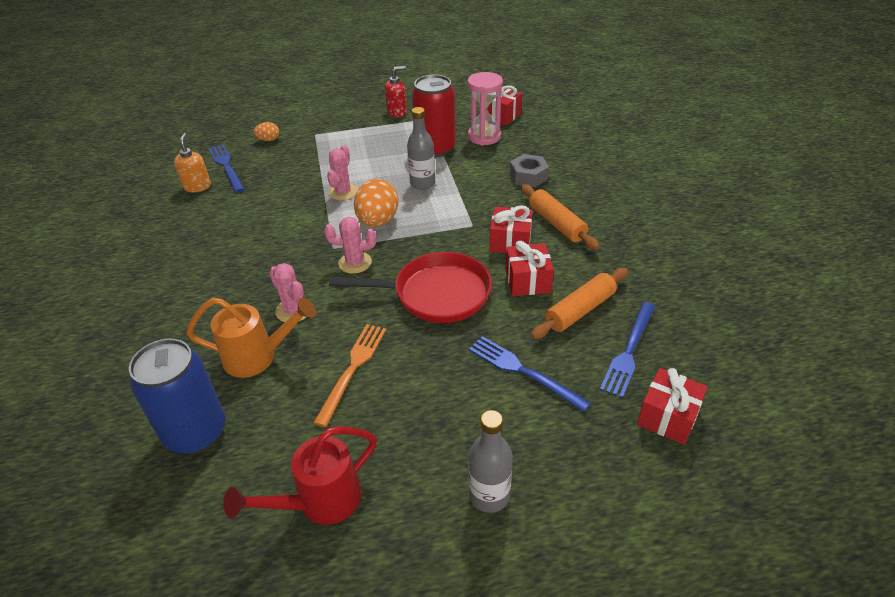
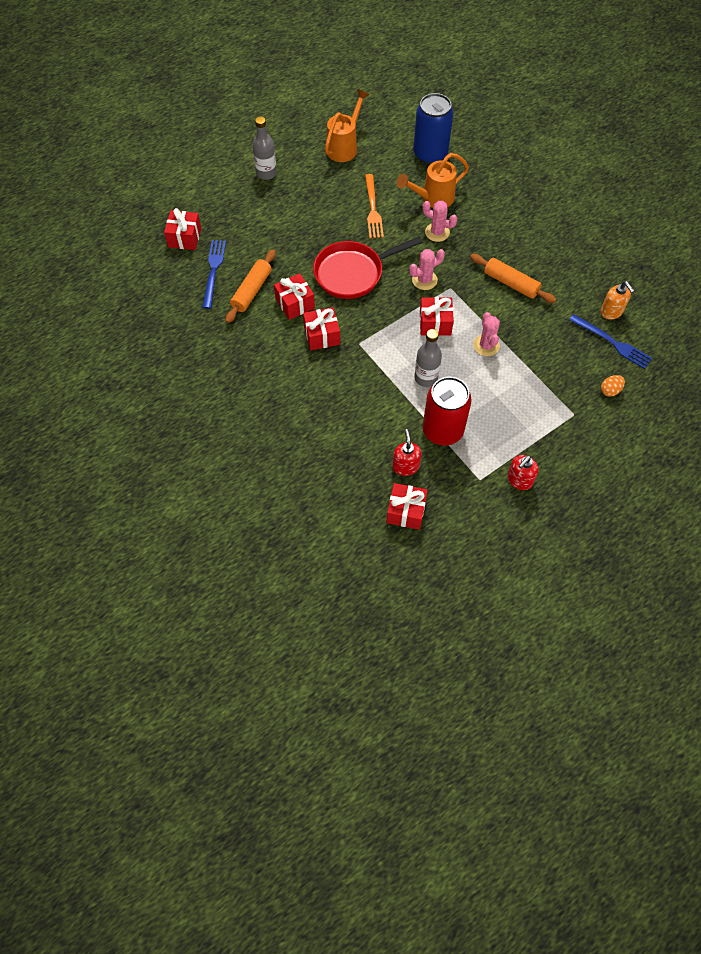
camera: 155 degrees right, 20 degrees up
(320, 502) = (344, 147): red watering can -> orange watering can
(378, 221) = (435, 323): orange egg -> red gift
(484, 136) = (405, 466): pink hourglass -> red soap dispenser
(524, 372) = (273, 238): blue fork -> none
(528, 176) = (337, 418): grey nut -> none
(556, 223) = (293, 366): orange rolling pin -> orange rolling pin (511, 283)

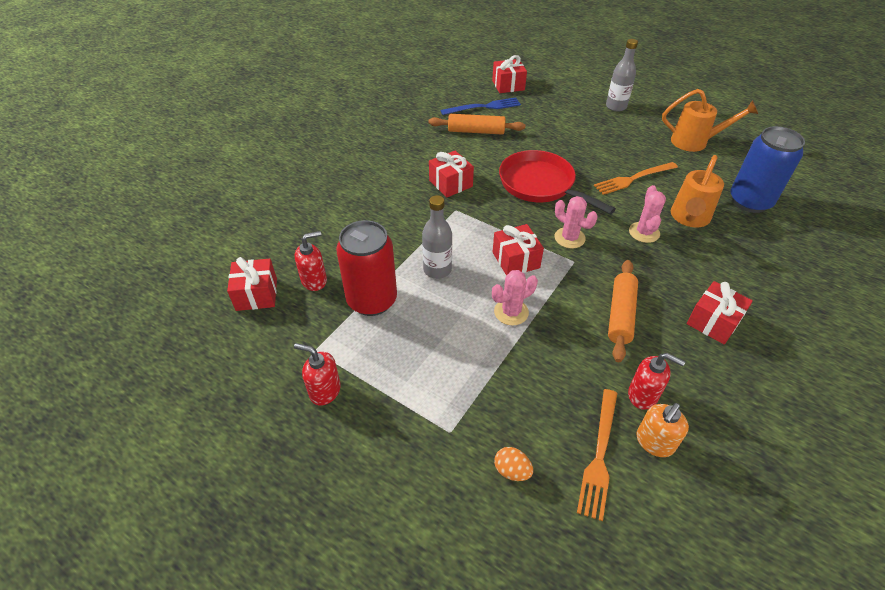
camera: 70 degrees right, 15 degrees down
(295, 303) = (478, 158): red gift -> red gift (713, 322)
(433, 198) = (689, 218): orange watering can -> orange watering can turned 105 degrees counterclockwise
(578, 302) = (643, 395): none -> red soap dispenser
(612, 342) = (599, 455): blue fork -> orange fork

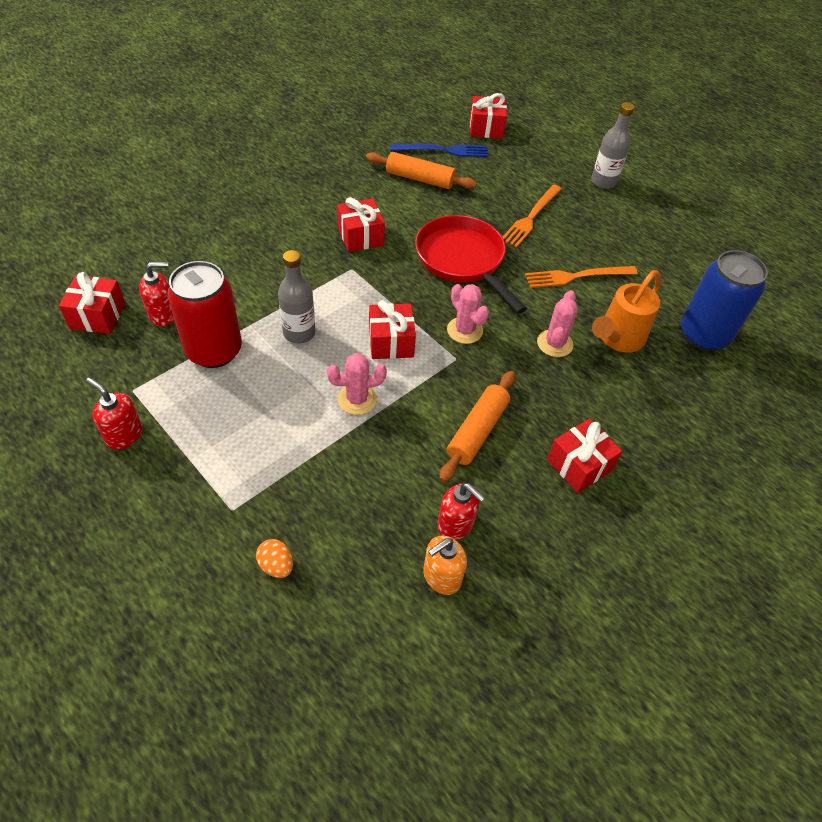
camera: 10 degrees right, 5 degrees up
(599, 455) = (375, 574): orange fork -> orange fork (531, 217)
(695, 142) = (677, 247): orange watering can -> none

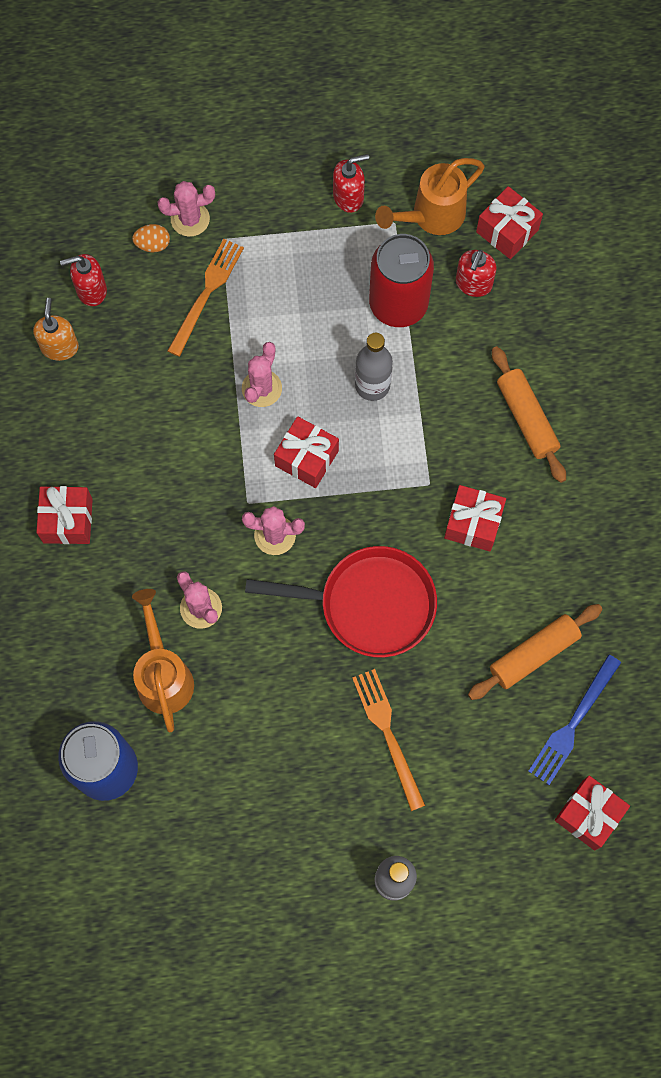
camera: 130 degrees right, 20 degrees up
(111, 368) = (431, 216): none -> orange watering can
(226, 550) = (190, 219): none -> pink cactus
(456, 524) = (91, 385): red soap dispenser -> red soap dispenser (91, 290)
(477, 431) = (159, 463): orange rolling pin -> orange rolling pin (526, 418)
(577, 276) = (268, 707): orange fork -> orange fork (206, 294)

